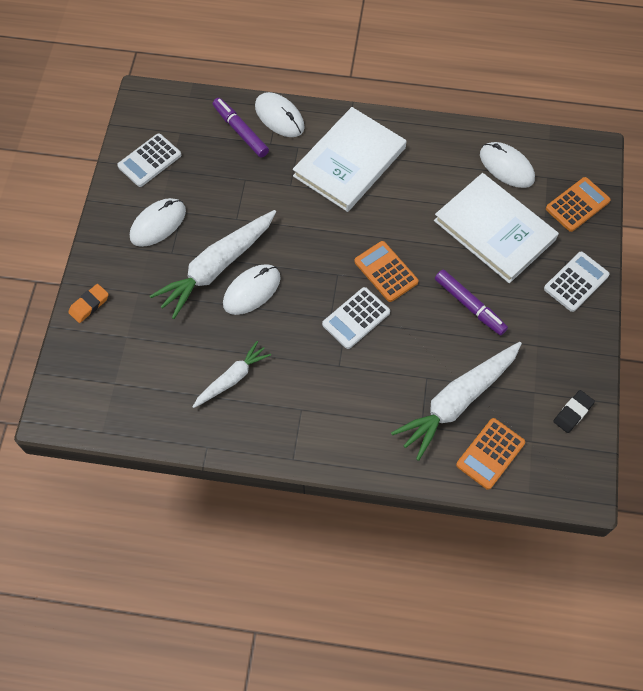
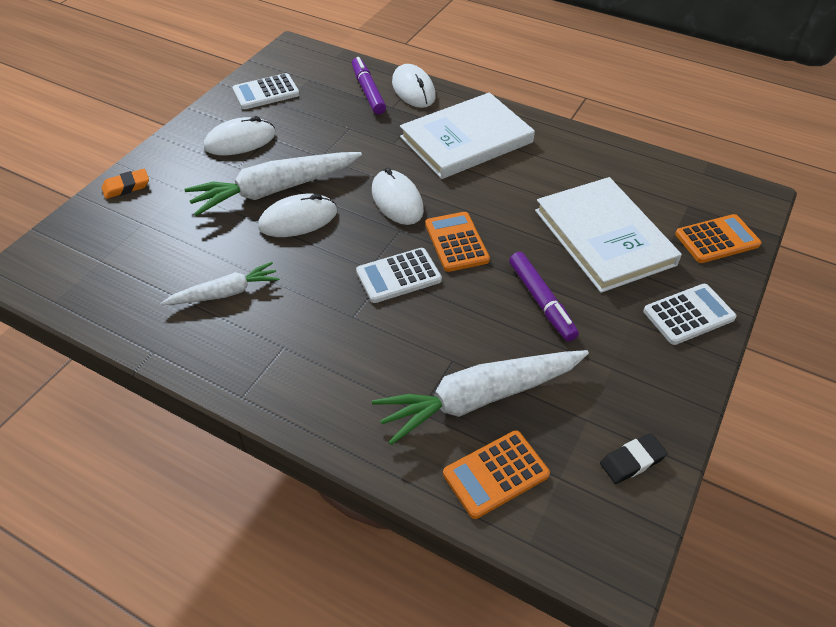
camera: 20 degrees right, 15 degrees down
(506, 167) = (642, 185): white mouse -> white mouse (397, 200)

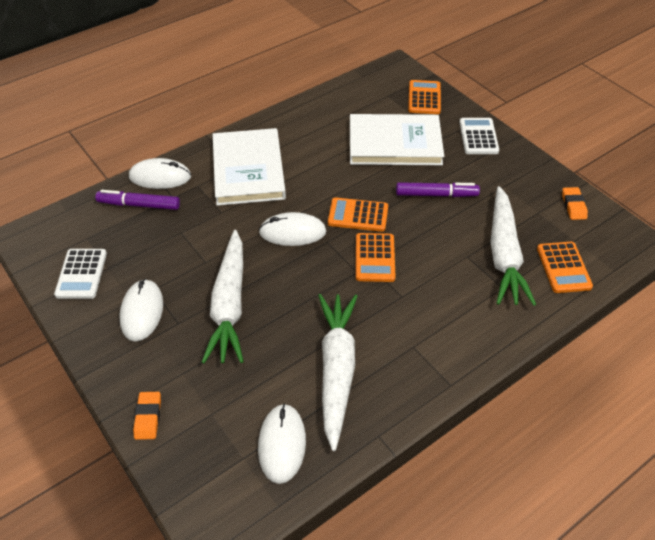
camera: 65 degrees left, 0 degrees up
(225, 293) = (337, 370): white carrot -> white carrot, size x1.74
(298, 219) = (277, 299): white mouse -> white mouse (282, 444)
(398, 276) = (375, 258): white calculator -> orange calculator
(632, 461) = (573, 206): black eraser -> orange eraser

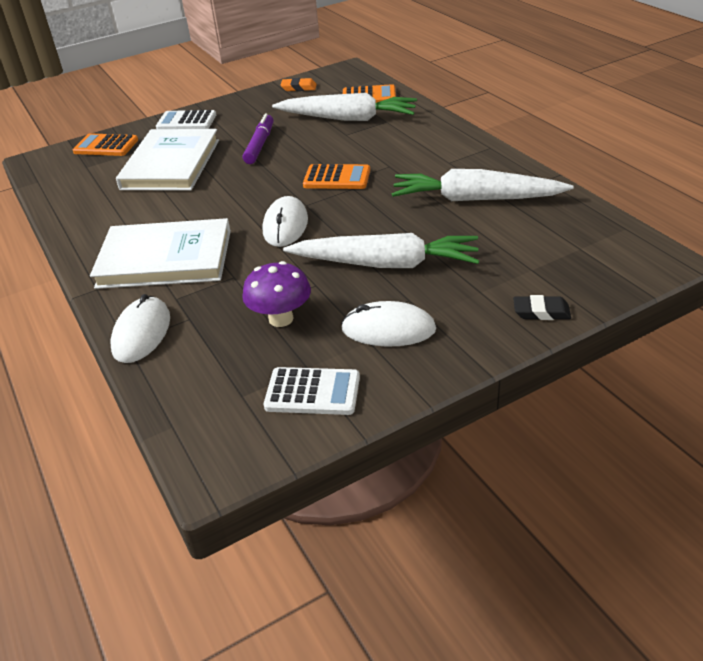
camera: 80 degrees left, 10 degrees down
(139, 205) = (192, 348): purple marker -> none
(148, 417) = (541, 312): orange eraser -> black eraser
(165, 246) = (281, 319): none -> purple mushroom
(282, 444) = (561, 227): white mouse -> none
(358, 215) = (273, 186): orange calculator -> none

